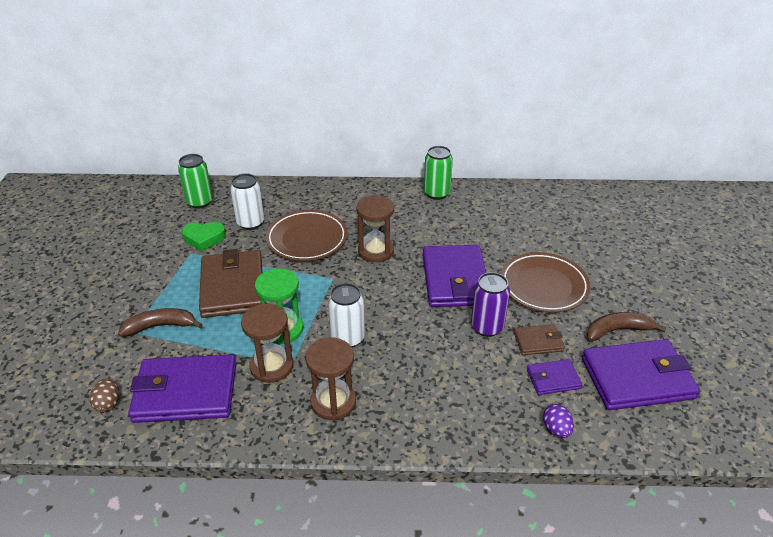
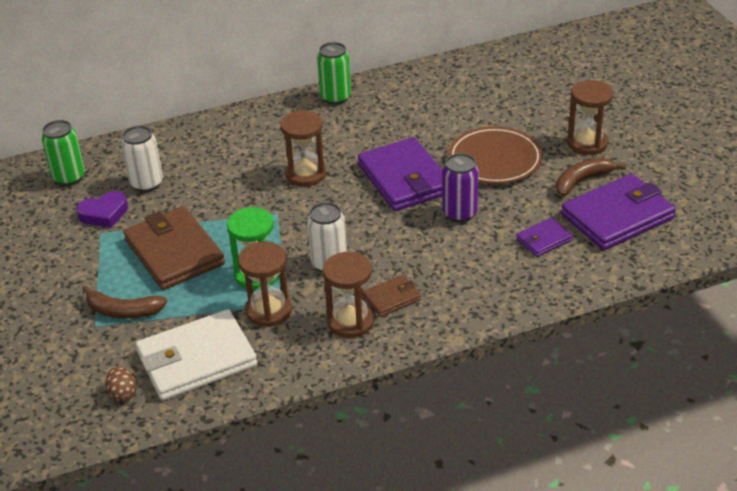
camera: 20 degrees left, 0 degrees up
(160, 326) = (123, 311): brown banana -> brown banana turned 135 degrees counterclockwise
(186, 392) = (197, 359): purple wallet -> white wallet
(204, 238) = (104, 214): green heart -> purple heart
(307, 239) = (222, 182): brown plate -> none
(538, 341) = (514, 212): brown wallet -> brown wallet (392, 298)
(556, 429) = (566, 279): purple egg -> none
(638, 295) = (587, 143): none -> brown hourglass

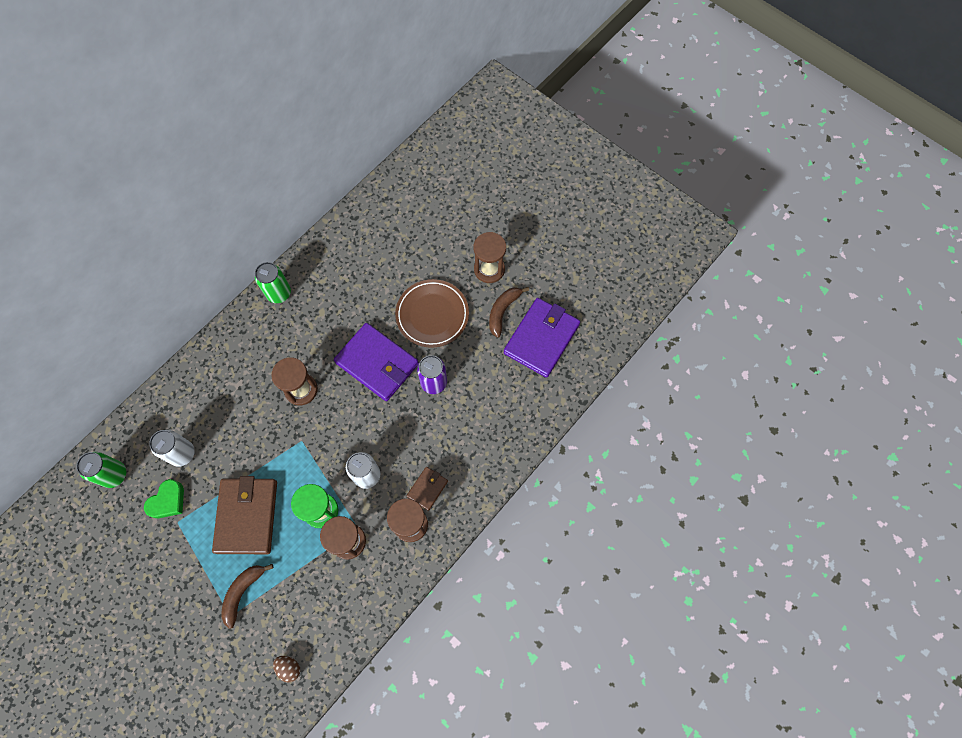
camera: 30 degrees left, 30 degrees up
(104, 214) = (168, 501): purple heart -> green heart
(123, 311) = (243, 592): brown banana -> brown banana turned 135 degrees clockwise
(174, 252) = (247, 516): brown wallet -> brown wallet turned 60 degrees clockwise
(197, 359) = (323, 611): white wallet -> none
(544, 240) = (503, 384): purple wallet -> none

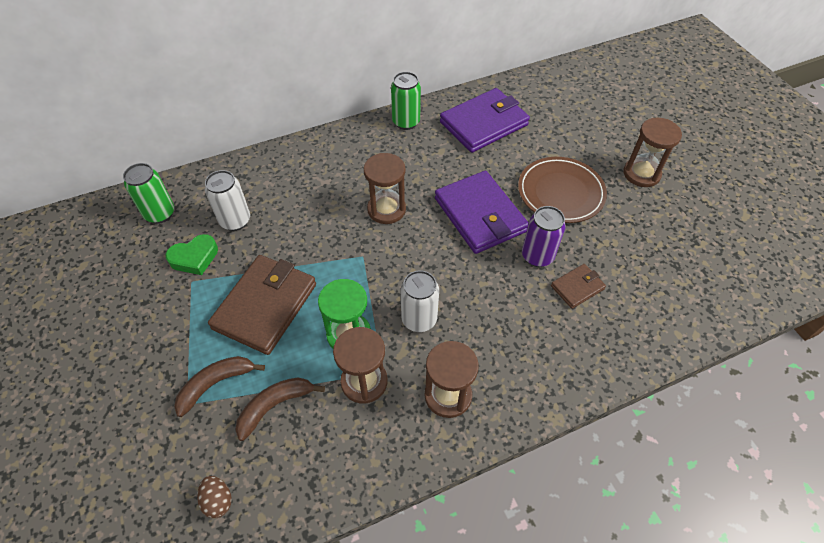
camera: 25 degrees right, 15 degrees down
(427, 488) = (485, 363): brown wallet -> brown wallet (577, 287)
(503, 311) = (645, 217): brown banana -> brown banana (275, 406)
(541, 339) = (685, 259): purple wallet -> purple wallet (483, 123)

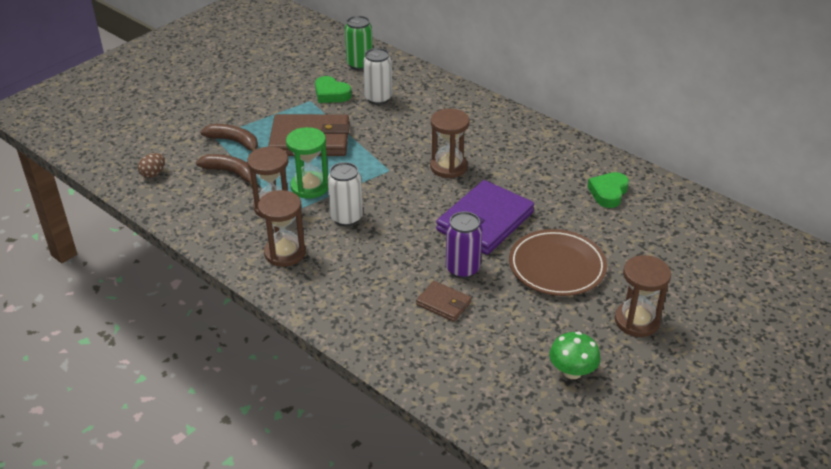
camera: 65 degrees right, 15 degrees down
(406, 122) = (564, 146): green can -> none
(483, 123) = (608, 193): purple wallet -> green heart
(686, 235) = (572, 371): none -> green mushroom

